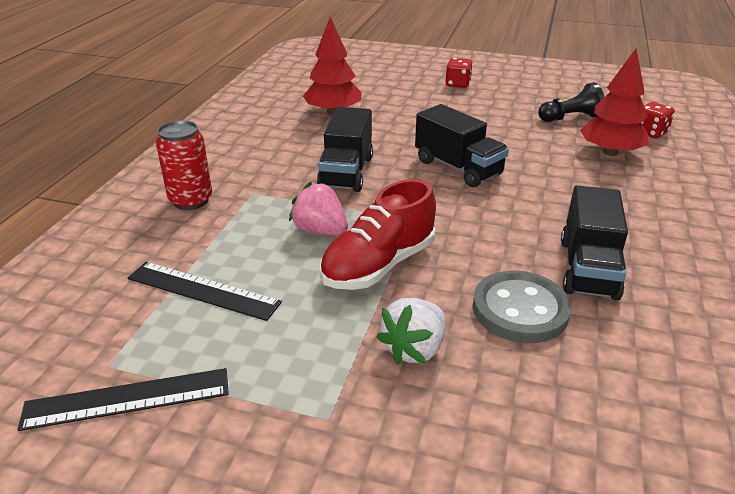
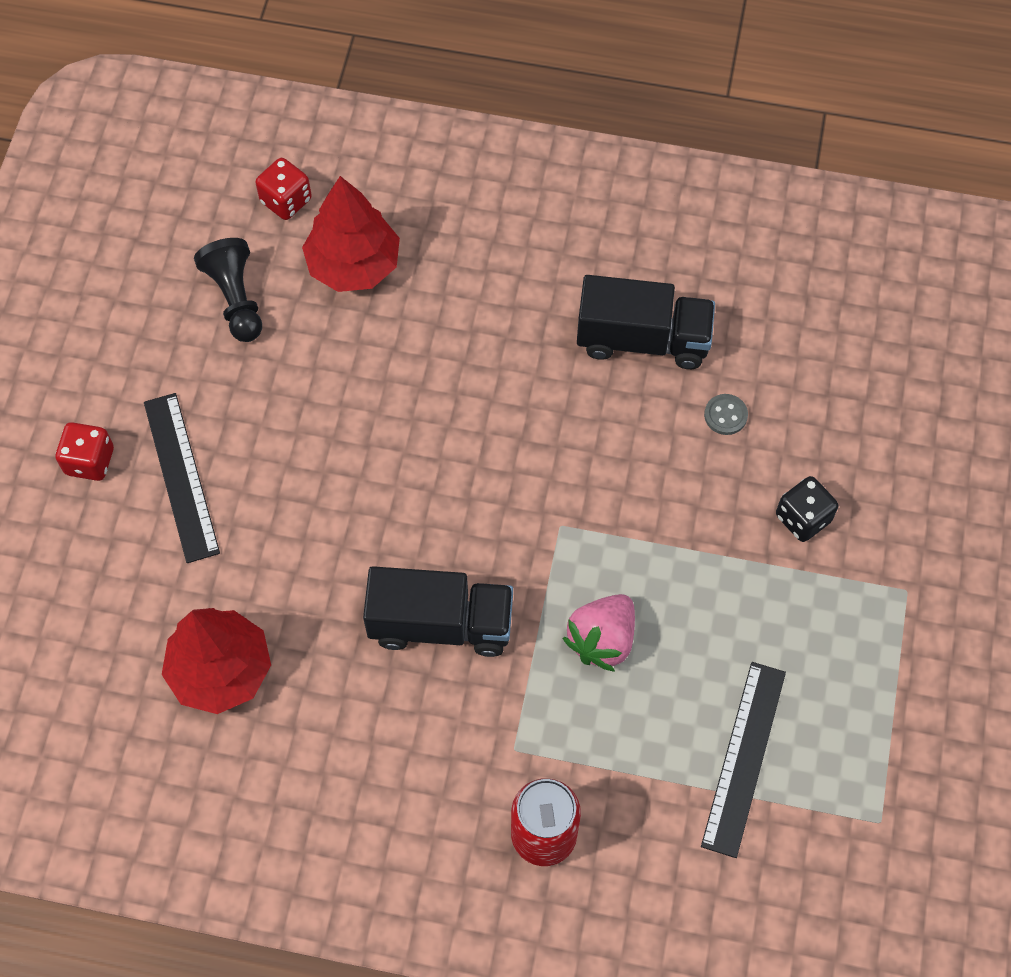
camera: 95 degrees left, 30 degrees up
(127, 398) = (919, 783): black ruler -> black ruler (181, 476)
(378, 265) = (666, 562): red shoe -> none
(414, 349) = (803, 518): white strawberry -> black dice
(458, 168) = (415, 468): black truck -> none
(520, 309) = (725, 415): grey button -> grey button, size x0.42

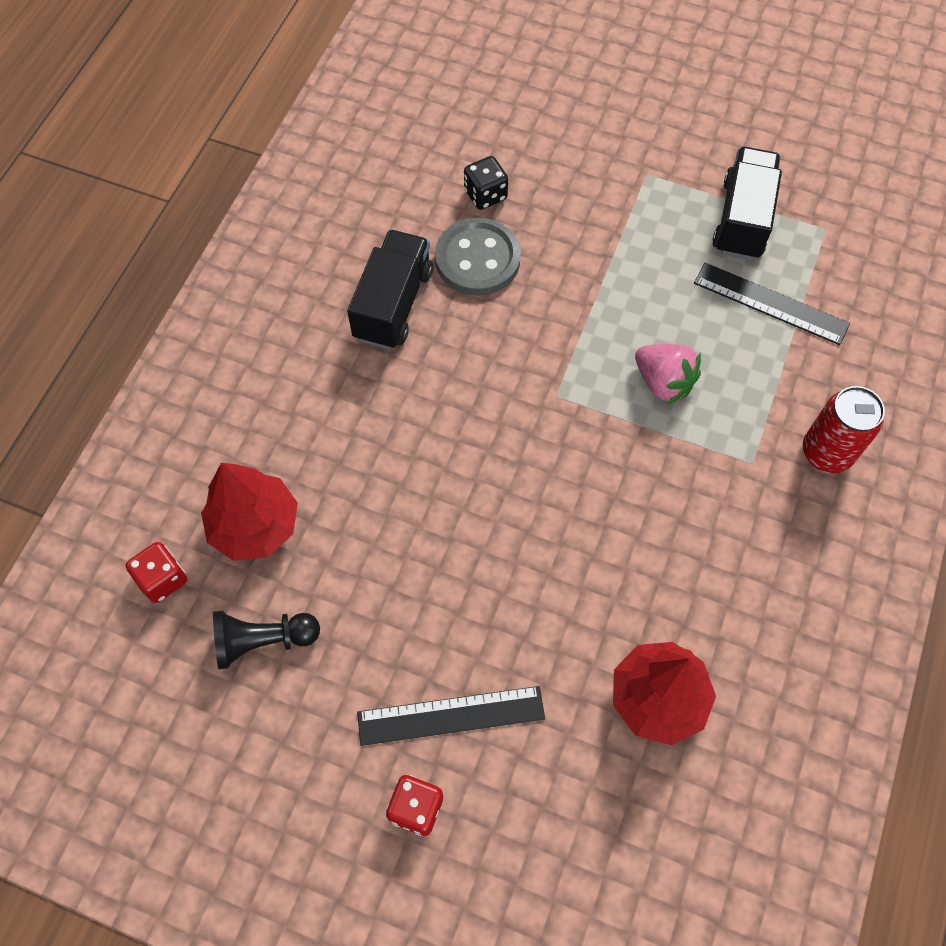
camera: 80 degrees left, 0 degrees up
(441, 624) = (634, 502): black truck -> black truck (742, 219)
(725, 415) = (477, 259): grey button -> grey button, size x2.37
(803, 518) = (577, 226): black dice -> black dice (485, 195)

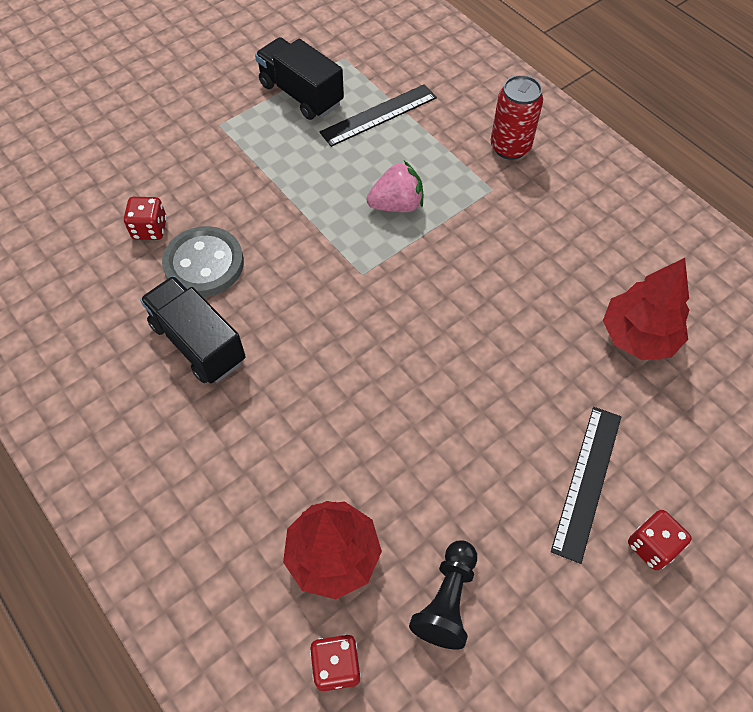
camera: 60 degrees left, 5 degrees down
(485, 195) = (150, 229): black dice -> red dice

